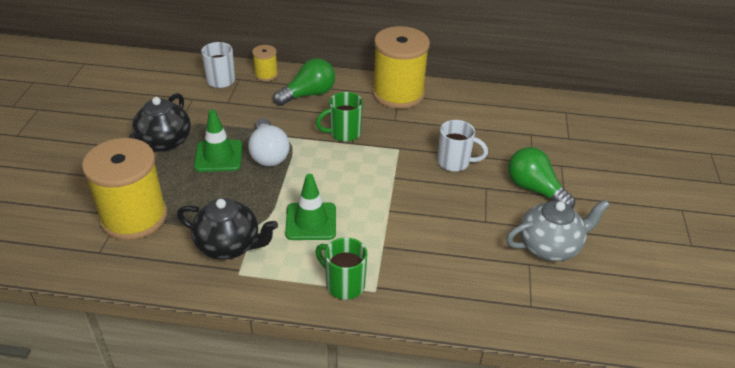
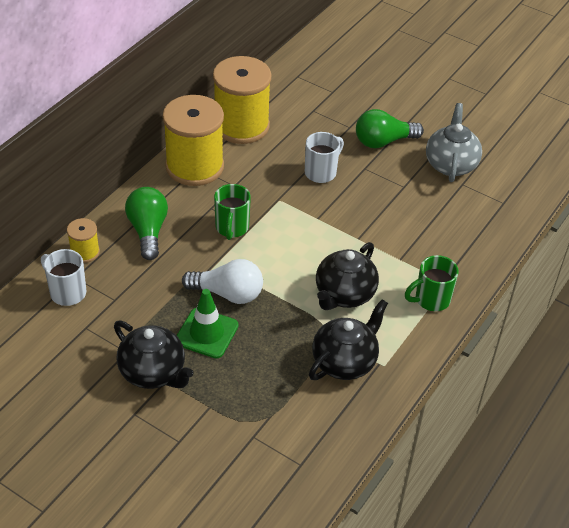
camera: 65 degrees left, 5 degrees up
(134, 217) = (263, 425): yellow spool -> yellow spool (241, 126)
(311, 221) = (344, 295): green traffic cone -> black teapot

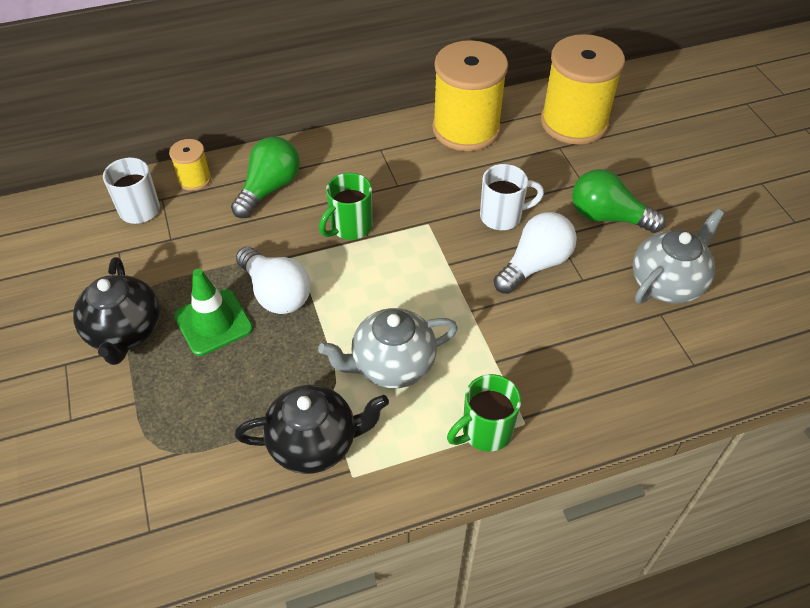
camera: 40 degrees right, 5 degrees up
(194, 166) = (378, 147): yellow spool -> yellow spool (574, 122)
(344, 295) = (391, 365): black teapot -> grey teapot
(369, 192) = (535, 264): none -> white light bulb
(431, 299) = (485, 431): green mug -> green mug turned 45 degrees counterclockwise

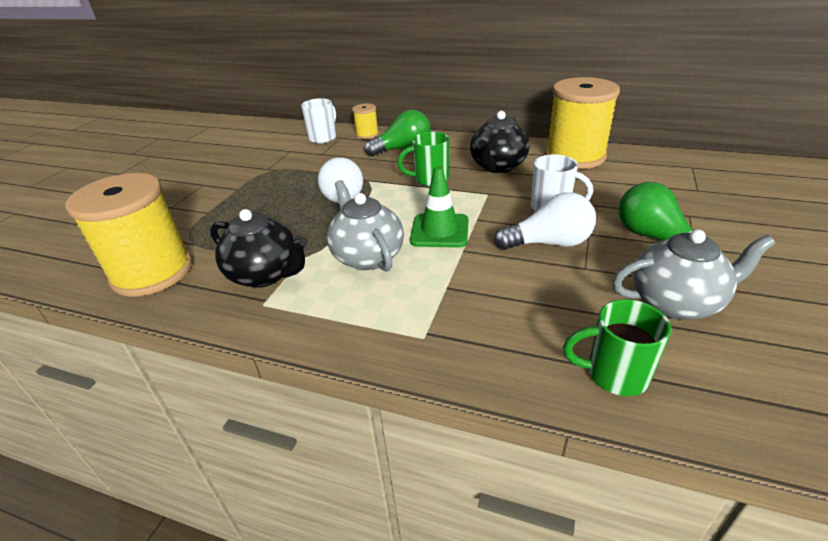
camera: 40 degrees right, 15 degrees down
(125, 332) = (246, 182): black teapot -> black teapot (497, 166)
(213, 322) = (293, 194): green traffic cone -> green traffic cone (439, 231)
(391, 365) = (367, 256): grey teapot -> grey teapot turned 45 degrees clockwise
(485, 431) = (384, 326): green mug -> green mug (614, 374)
(574, 122) = (678, 175): yellow spool -> yellow spool (152, 272)

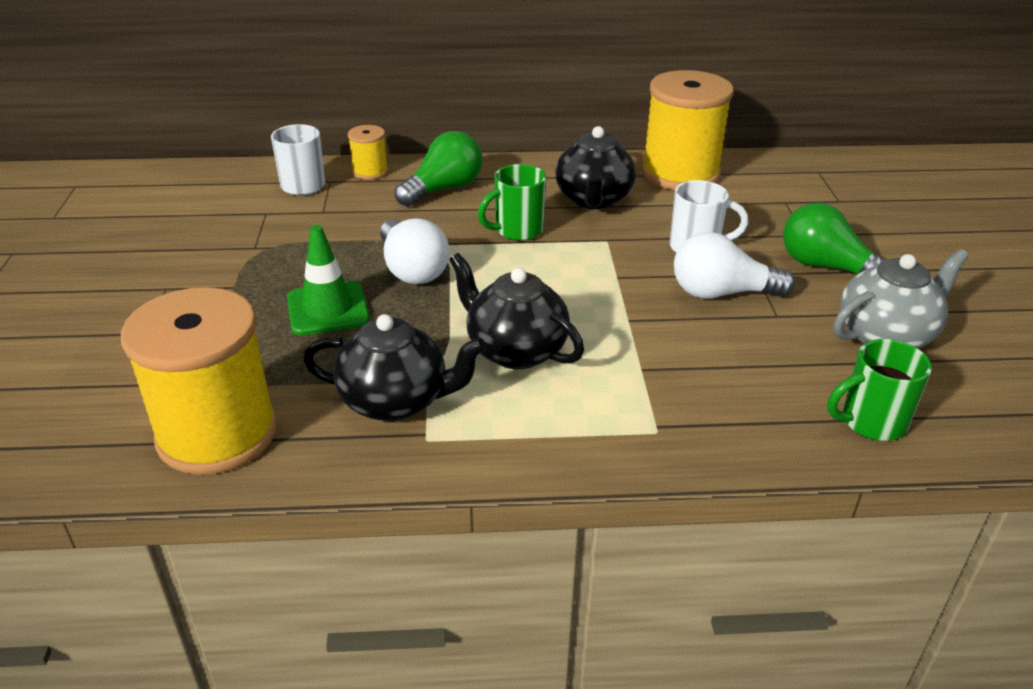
camera: 25 degrees left, 0 degrees up
(367, 256) = (515, 350): grey teapot -> black teapot
(439, 231) = (582, 300): green traffic cone -> green traffic cone (328, 309)
(549, 243) = (721, 293): white light bulb -> white light bulb turned 150 degrees counterclockwise

